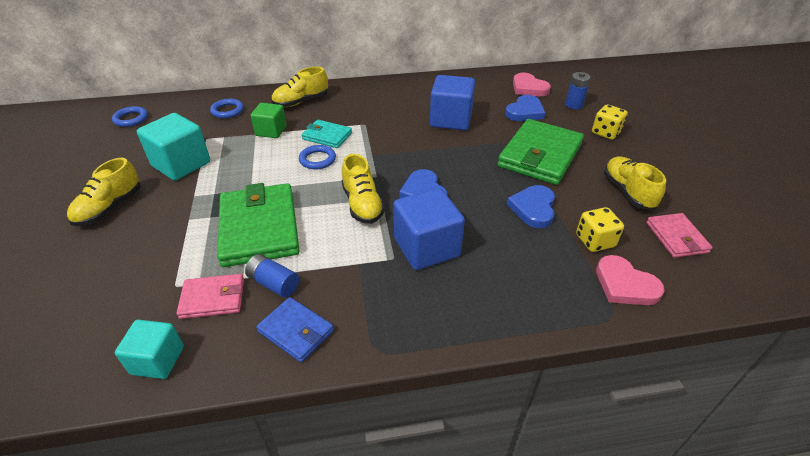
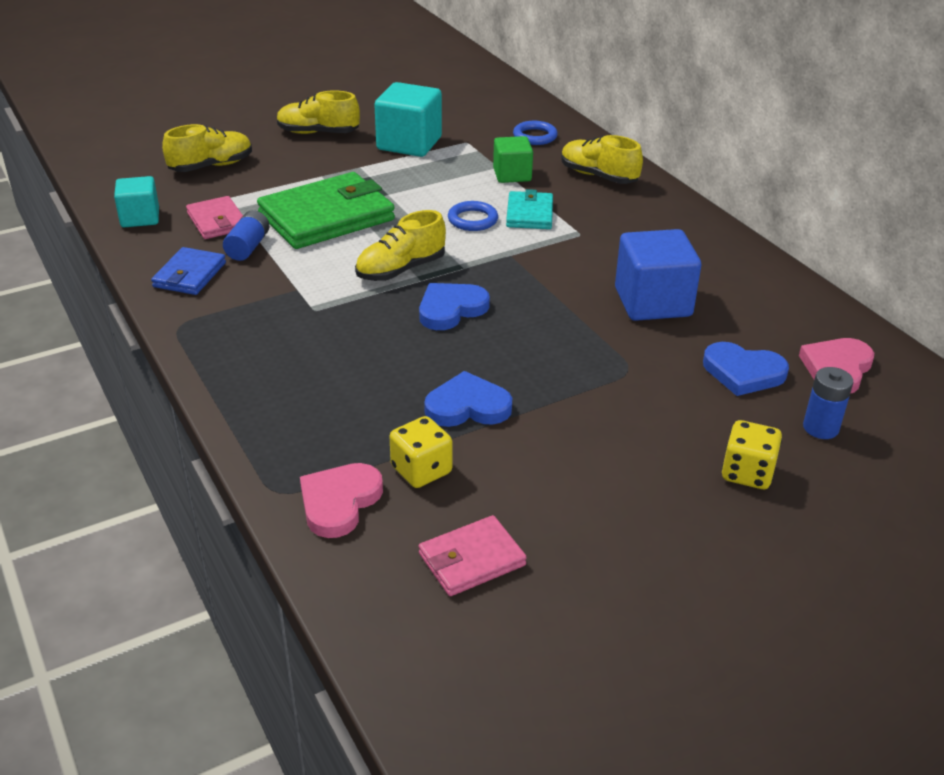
camera: 70 degrees right, 5 degrees down
(131, 119) = (473, 91): blue ring -> none
(426, 247) = (343, 329): blue cube -> none
(540, 155) = (613, 401): green wallet -> none
(628, 192) = (568, 503): yellow shoe -> yellow shoe (211, 166)

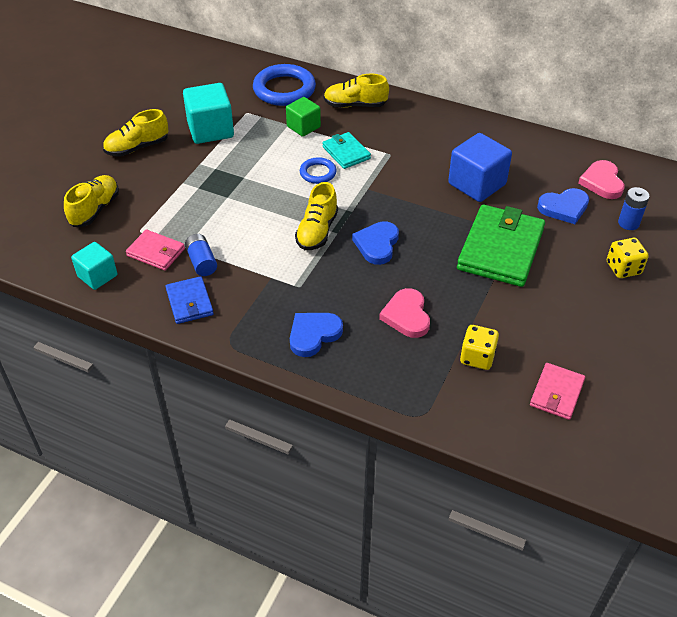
camera: 35 degrees left, 10 degrees up
(326, 217) = (225, 214): green wallet -> green wallet (500, 249)
(339, 502) = (458, 401): pink heart -> pink heart (406, 316)
(467, 406) = (456, 304): blue heart -> blue heart (313, 335)
(535, 136) = (284, 89): blue ring -> blue ring, size x1.89

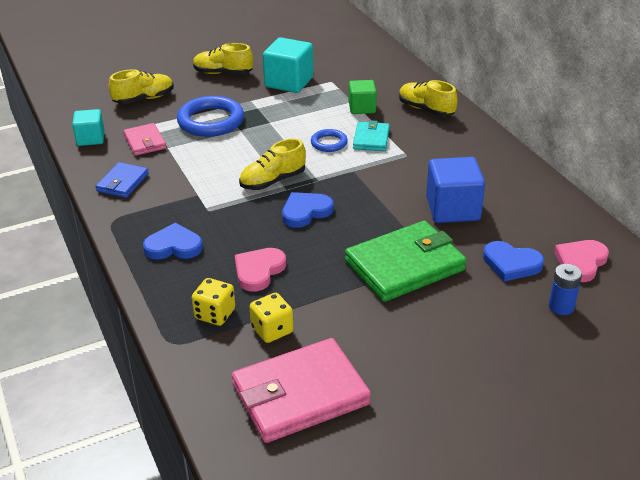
camera: 40 degrees right, 10 degrees down
(202, 262) = (165, 162): blue battery -> none
(284, 89) = (382, 77): blue ring -> blue ring (211, 121)
(556, 393) = (300, 394): pink wallet -> pink wallet, size x1.89
(623, 268) = (502, 338): yellow dice -> yellow dice (215, 314)

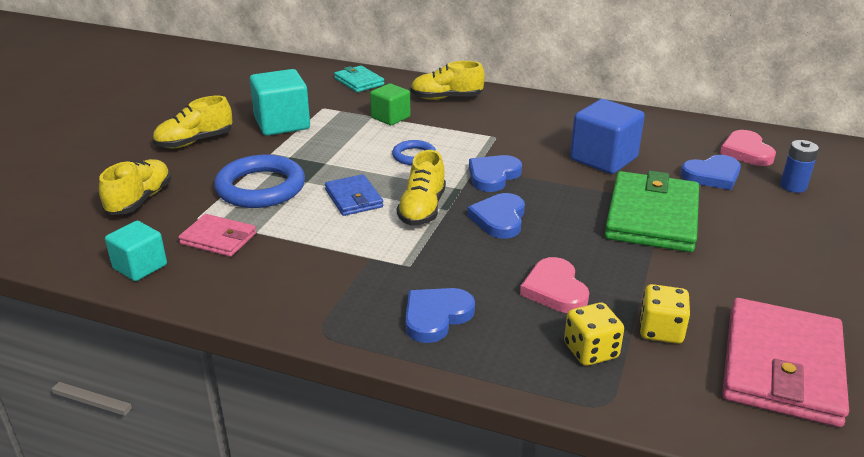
camera: 45 degrees left, 5 degrees down
(123, 182) = (264, 289): blue wallet -> blue wallet (353, 198)
(353, 182) = (493, 176): none -> blue heart
(371, 139) = (444, 137): turquoise wallet -> turquoise wallet (359, 82)

